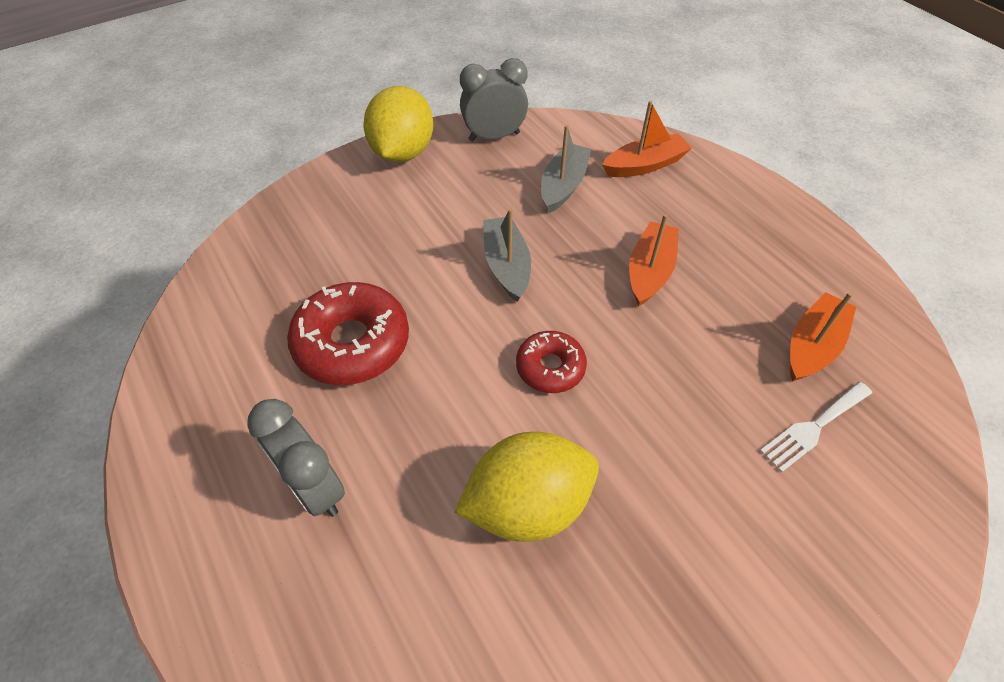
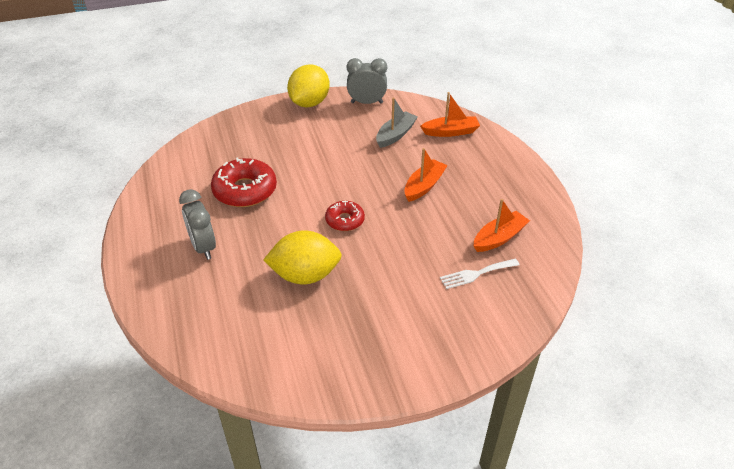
camera: 15 degrees right, 10 degrees down
(506, 265) = (343, 169): grey boat -> none

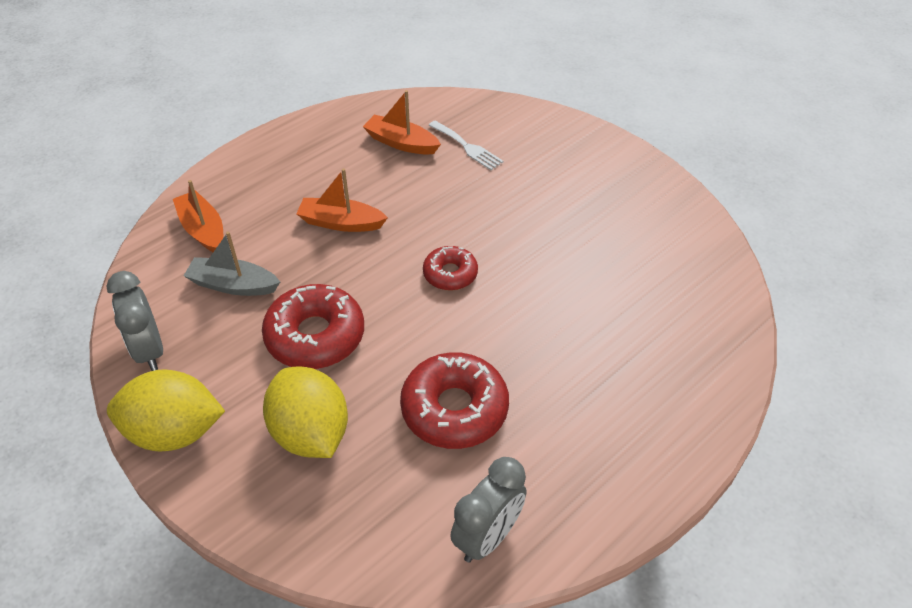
camera: 115 degrees left, 5 degrees up
(203, 247) = (593, 397): grey clock -> grey clock (488, 536)
(305, 275) = (564, 274): yellow lemon -> yellow lemon (310, 433)
(335, 155) = (315, 336): none -> red donut

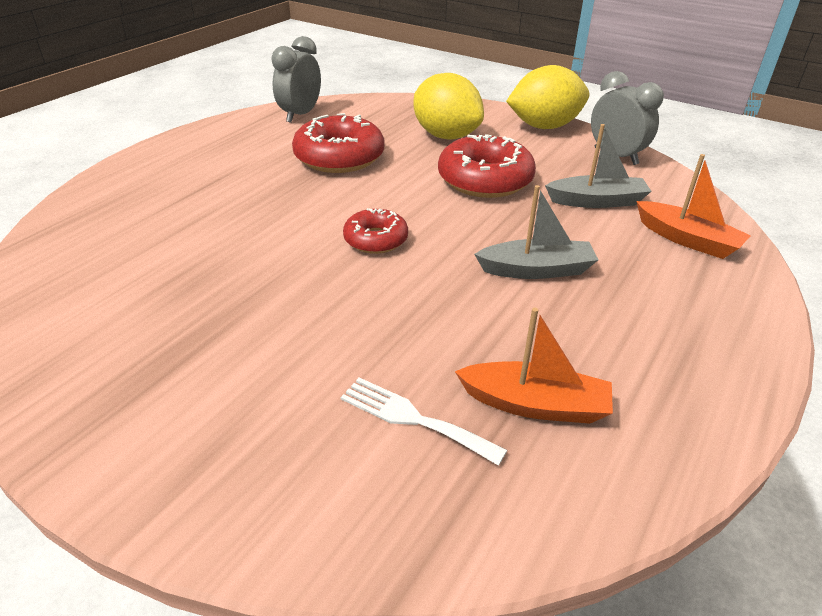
camera: 165 degrees right, 10 degrees down
(341, 223) = (536, 270): orange boat -> grey boat

